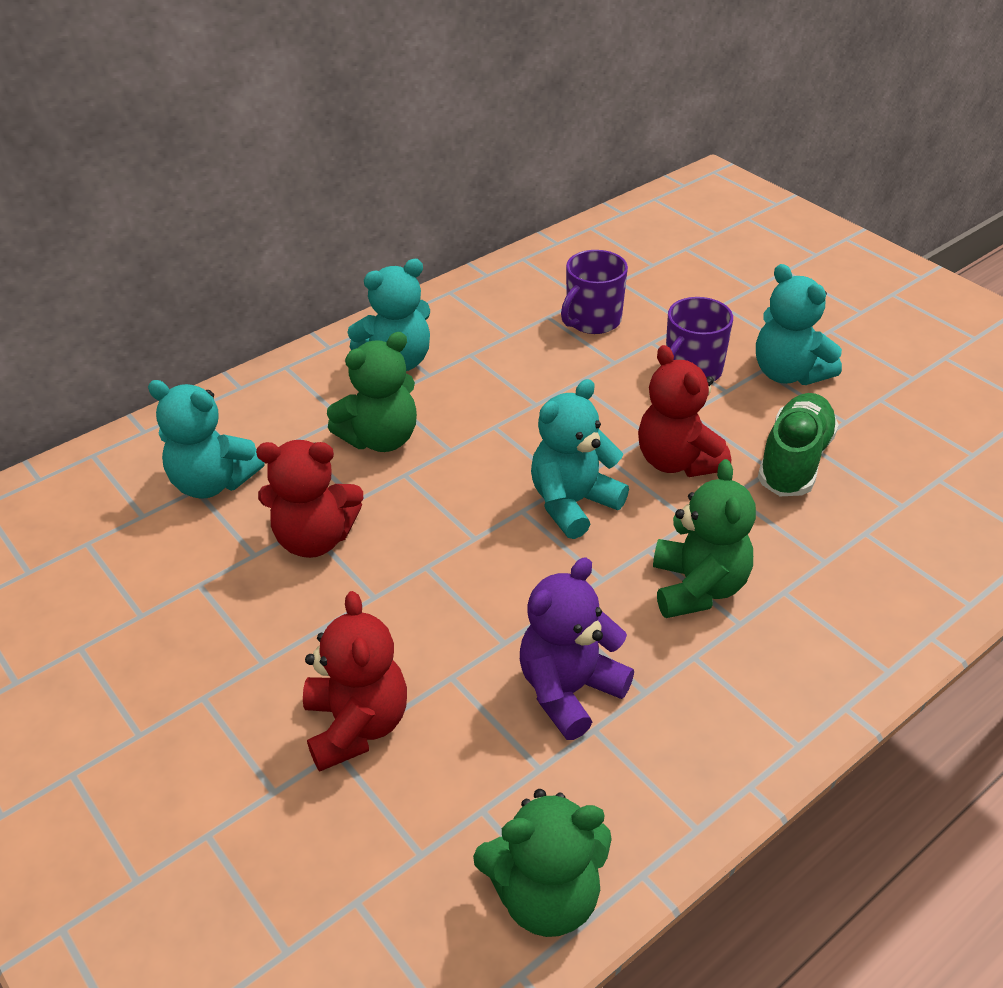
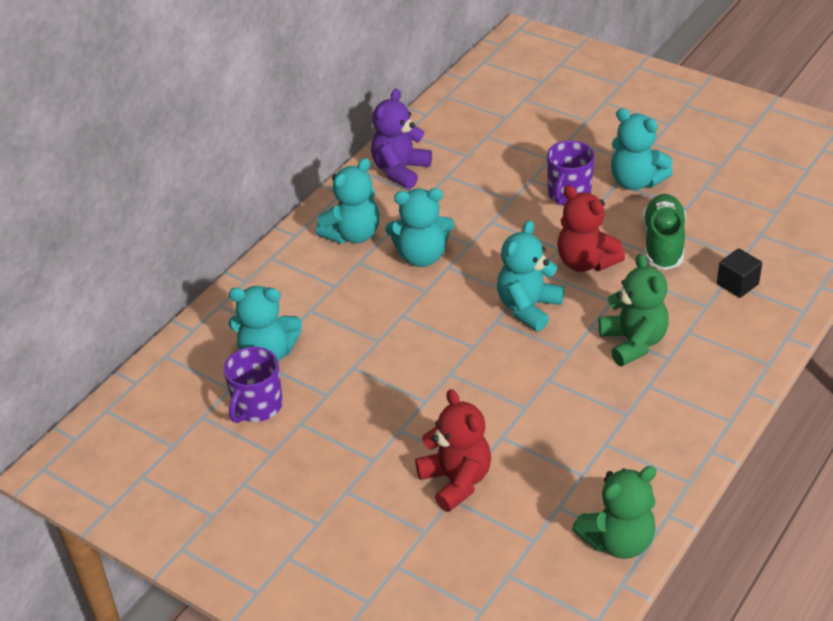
camera: 15 degrees left, 0 degrees up
(315, 539) = (363, 374): red teddy bear -> none
(380, 438) = (372, 294): green teddy bear -> none
(467, 405) = (422, 256): none -> turquoise teddy bear
(569, 690) = (580, 425): purple teddy bear -> purple teddy bear (400, 170)
(592, 320) = (481, 171): purple mug -> purple mug (257, 406)
(881, 541) = (737, 284): none -> black cube

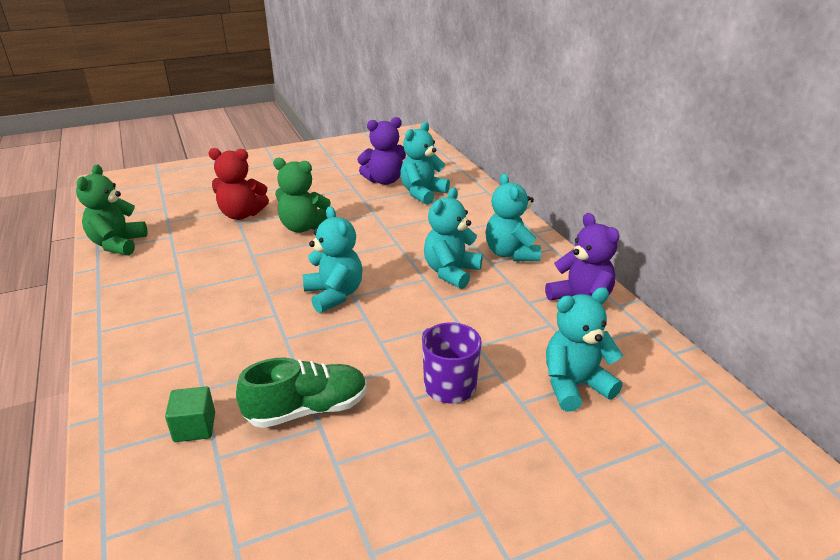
camera: 120 degrees right, 10 degrees down
(257, 406) = (384, 180): purple mug -> purple teddy bear
(586, 262) = (345, 347): red teddy bear -> none
(633, 342) = (230, 326): green teddy bear -> green teddy bear (303, 227)
(636, 181) = (420, 448): turquoise teddy bear -> turquoise teddy bear (574, 385)
(663, 244) = (307, 409): green shoe -> green shoe turned 60 degrees counterclockwise
(737, 284) = (194, 427): black cube -> green cube

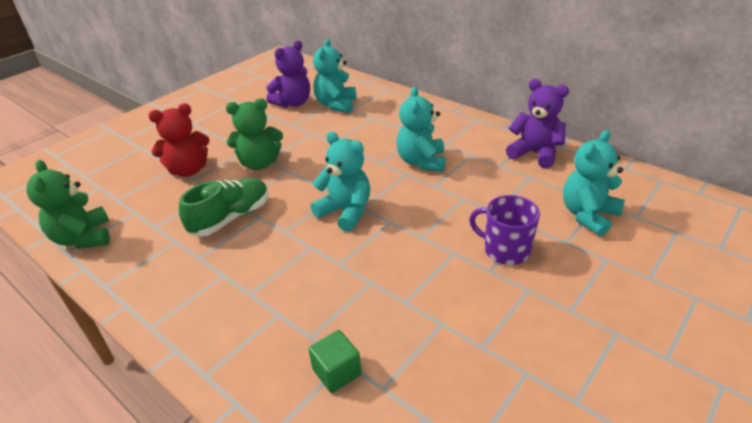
camera: 25 degrees left, 5 degrees up
(307, 409) = (418, 314): green shoe -> green shoe (231, 218)
(510, 253) = (451, 133): turquoise teddy bear -> none

